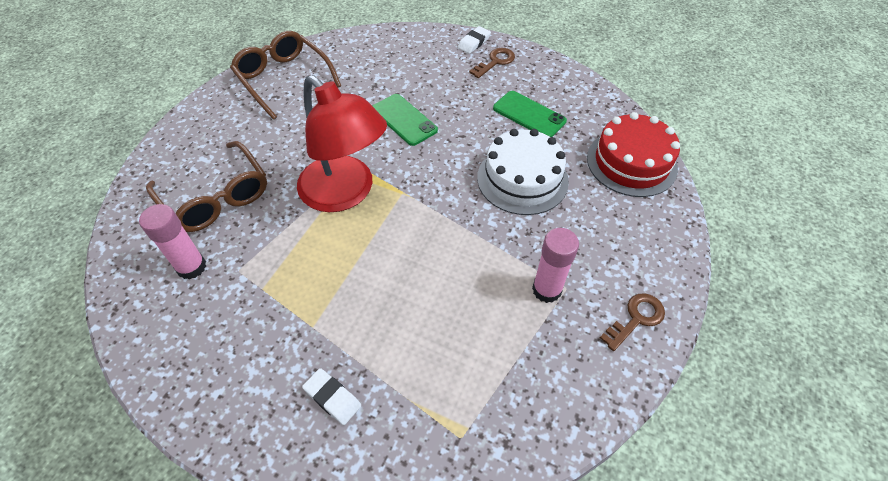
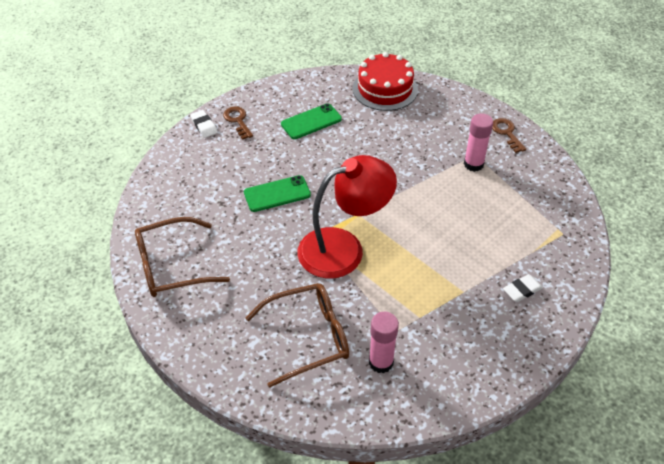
camera: 70 degrees left, 5 degrees down
(522, 179) = (375, 146): white cake -> none

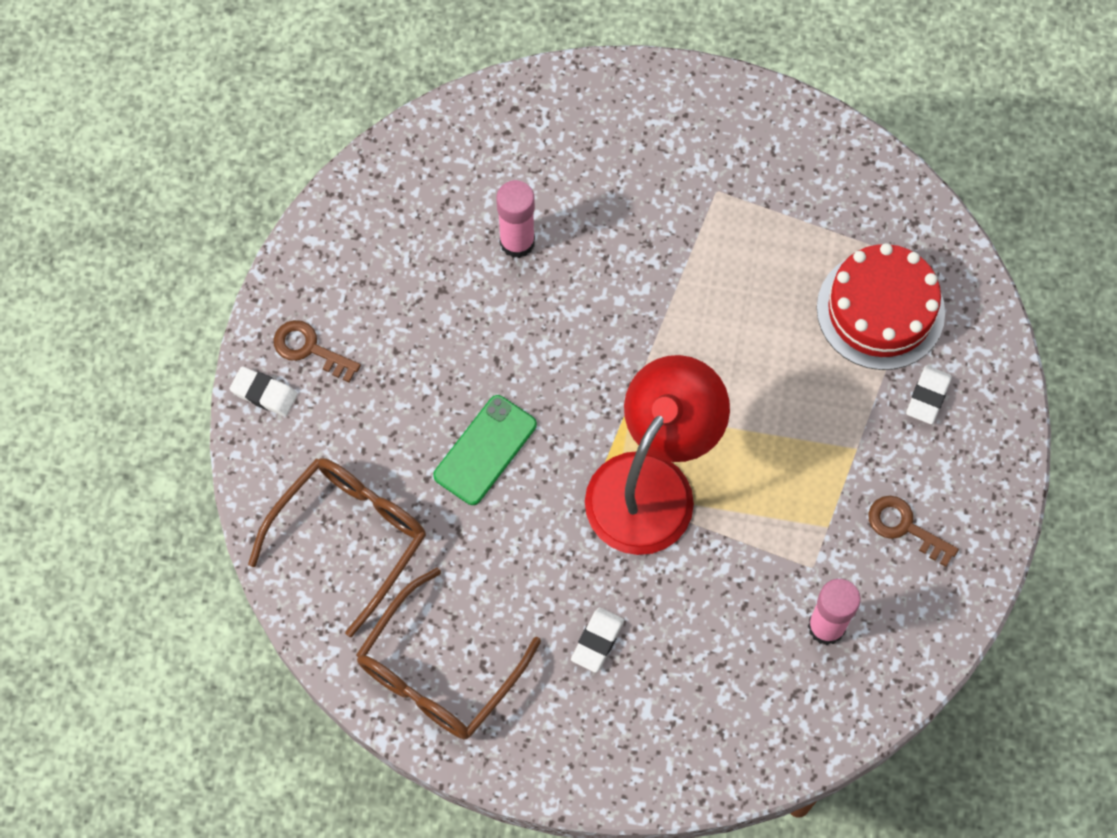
camera: 35 degrees left, 20 degrees up
(257, 298) = (597, 641): none -> white eraser
(307, 337) = (709, 654): brown glasses -> brown glasses (349, 538)
(311, 121) = (426, 278): green phone -> none
(385, 89) = (490, 135): red cake -> red cake (880, 310)
(473, 164) = (726, 211): pink glue stick -> pink glue stick (517, 242)
(507, 133) = (735, 117): brown key -> brown key (905, 527)

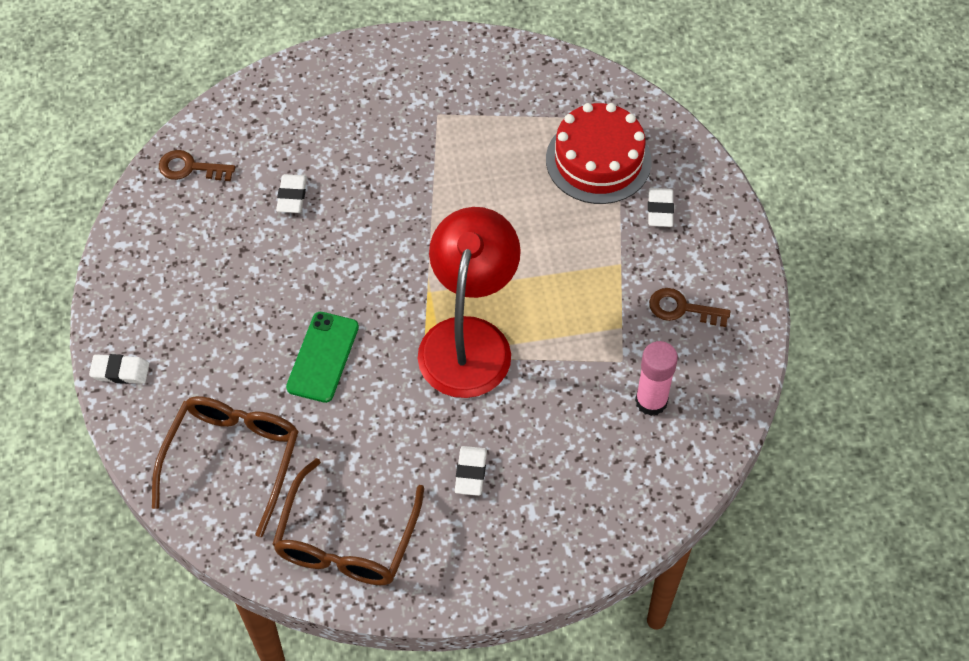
camera: 20 degrees left, 10 degrees down
(310, 349) = (148, 326): brown key -> brown key (190, 168)
(517, 242) = (292, 196): pink glue stick -> white eraser

